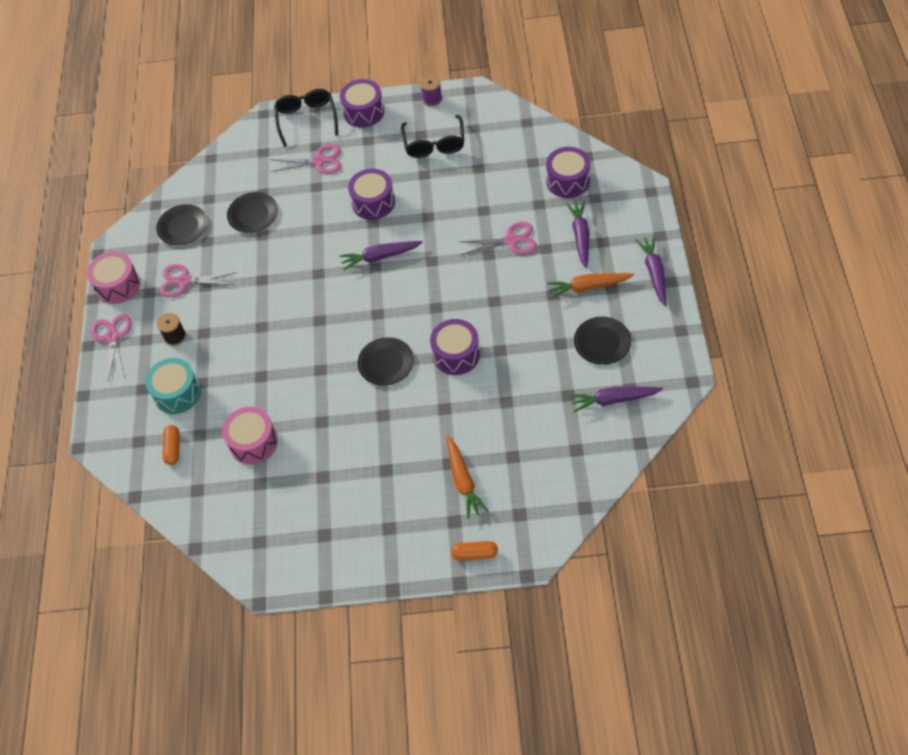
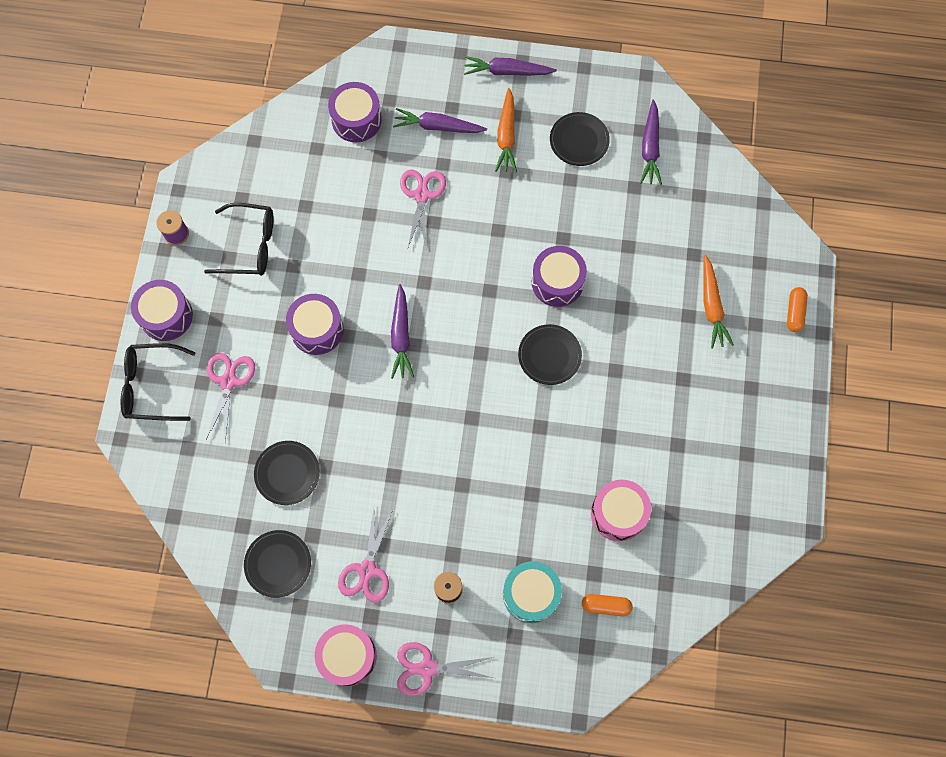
camera: 85 degrees left, 15 degrees up
(463, 481) = (711, 306): orange carrot -> orange carrot turned 90 degrees clockwise

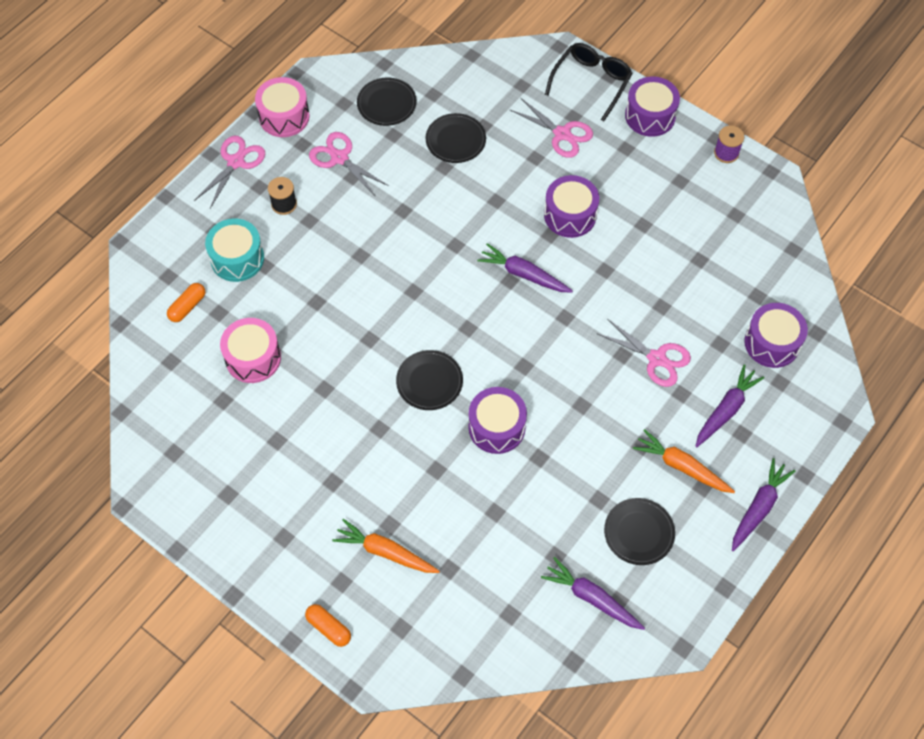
camera: 120 degrees right, 10 degrees down
(250, 245) = (682, 201): black glasses -> none

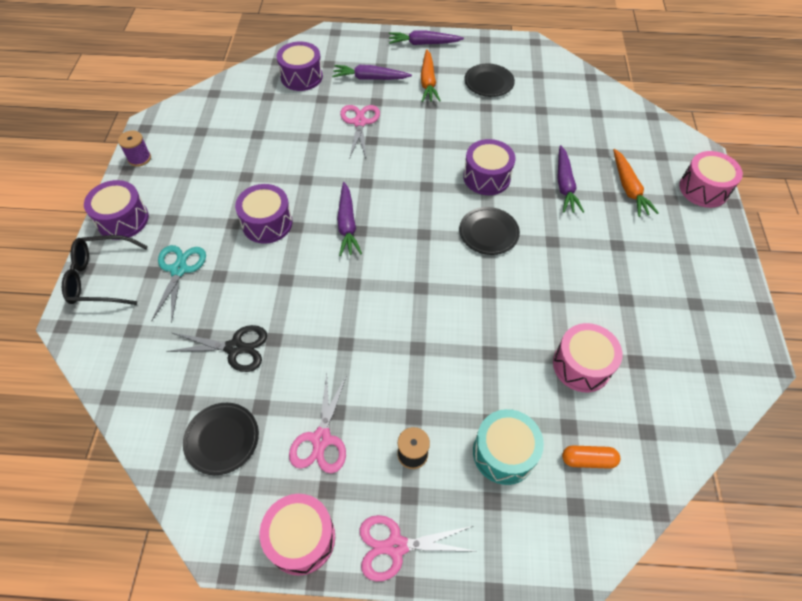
camera: 125 degrees left, 5 degrees down
(328, 628) = (703, 189): orange capsule -> pink drum
(455, 140) = (235, 348): black plate -> black scissors
(562, 134) = (179, 269): pink scissors -> turquoise scissors
(591, 598) = (548, 84): purple carrot -> purple carrot (564, 185)

